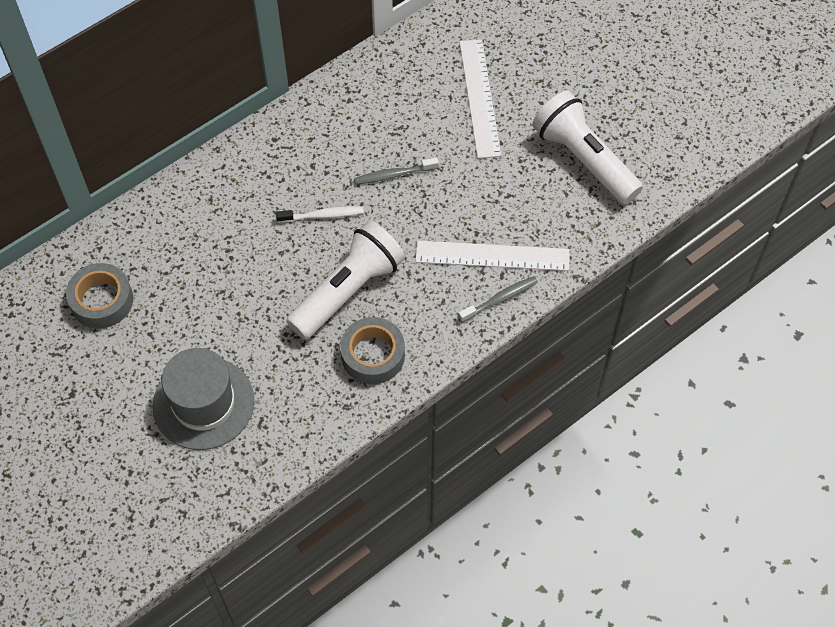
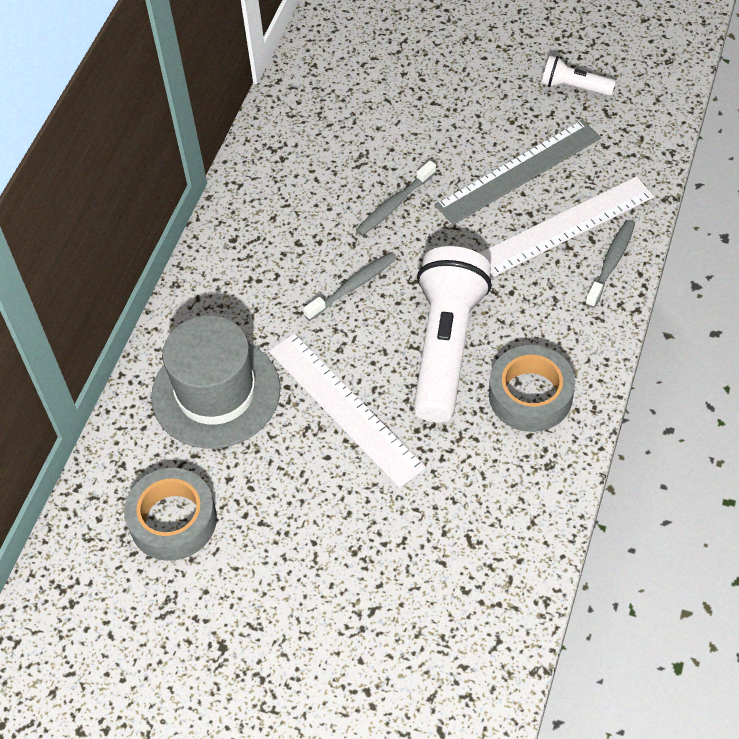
camera: 30 degrees left, 5 degrees down
(203, 403) = (388, 560): grey hat -> grey hat (216, 393)
(322, 215) = (353, 286): white toothbrush -> grey toothbrush
(480, 98) = (419, 85): white ruler -> white ruler (345, 408)
(494, 199) = (518, 171): none -> grey ruler
(584, 159) = (574, 87): white flashlight -> white flashlight, size x0.47

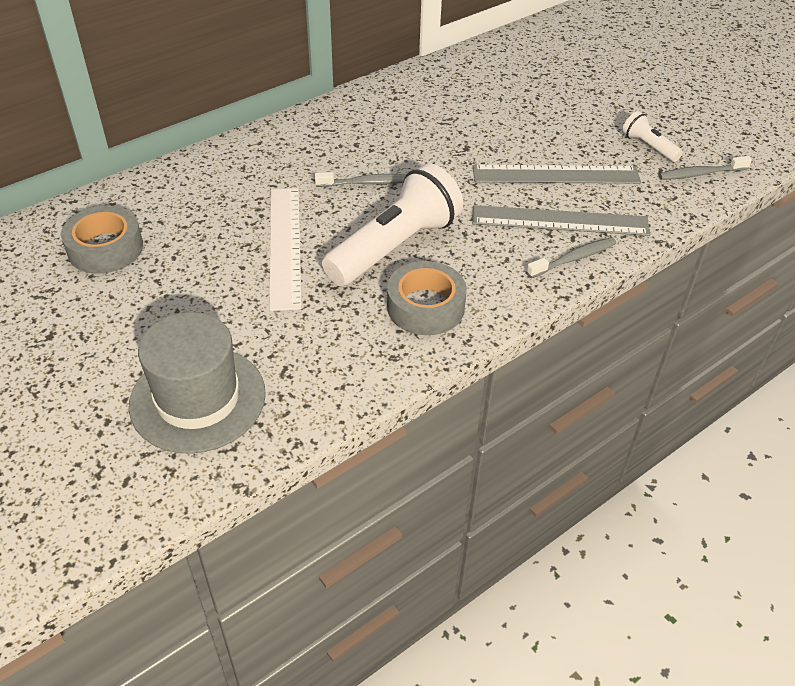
camera: 30 degrees right, 10 degrees down
(216, 393) = (212, 195): grey hat -> grey hat (198, 399)
(394, 204) = (444, 153): grey toothbrush -> grey toothbrush (700, 174)
(566, 226) = (560, 221): white ruler -> grey ruler

